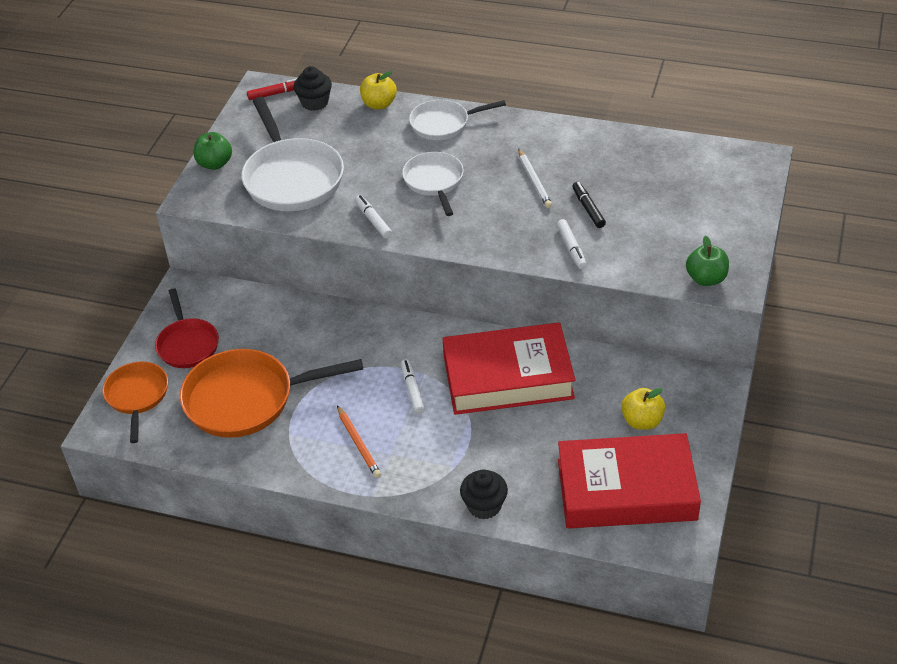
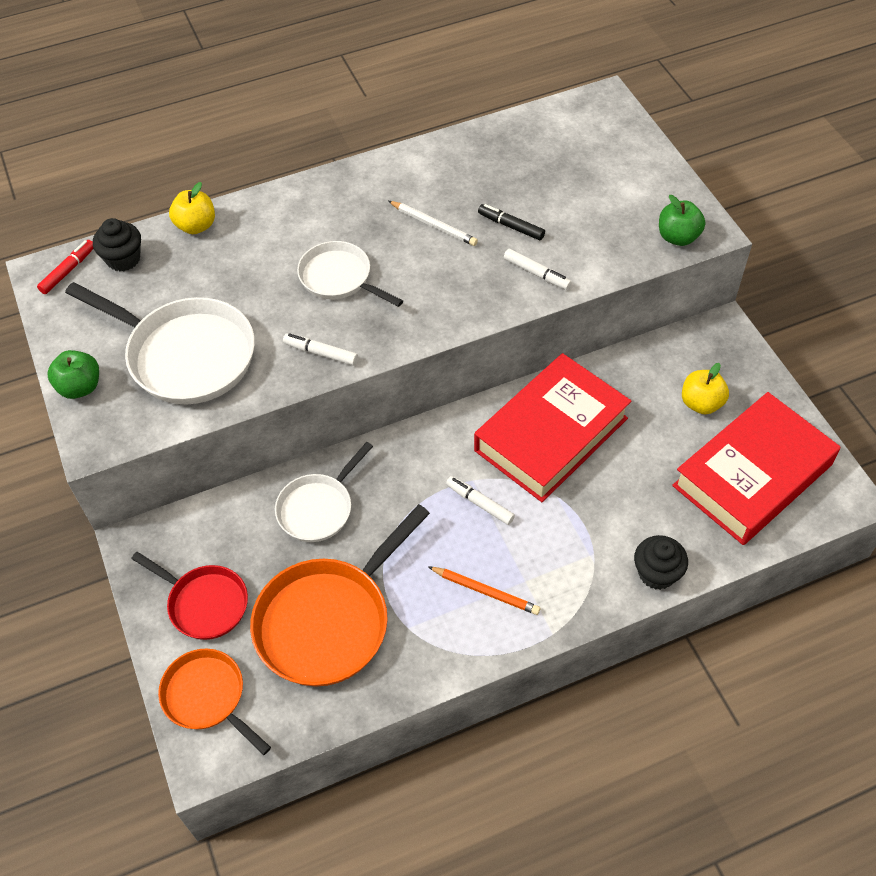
camera: 40 degrees left, 10 degrees up
(443, 124) = (285, 213): white pan -> white pan (318, 508)

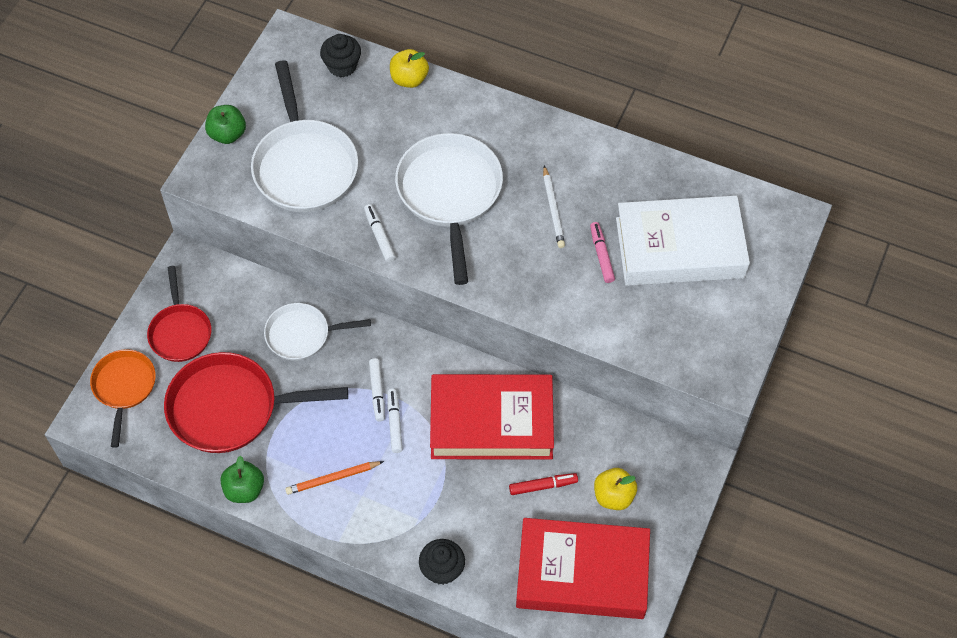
camera: 45 degrees right, 5 degrees up
(68, 271) = (303, 47): red marker -> red marker (543, 486)
(329, 620) = (231, 408): orange pan -> red pan
(339, 278) = (450, 194): white pan -> white pan, size x1.67
(486, 591) = (332, 478): orange pencil -> orange pencil turned 90 degrees clockwise
(511, 226) = (601, 255): black marker -> pink marker
(536, 274) = (574, 304): white marker -> white marker (377, 392)
(558, 177) = (680, 247): none -> white book
(678, 237) = (702, 365): green apple -> green apple (244, 489)

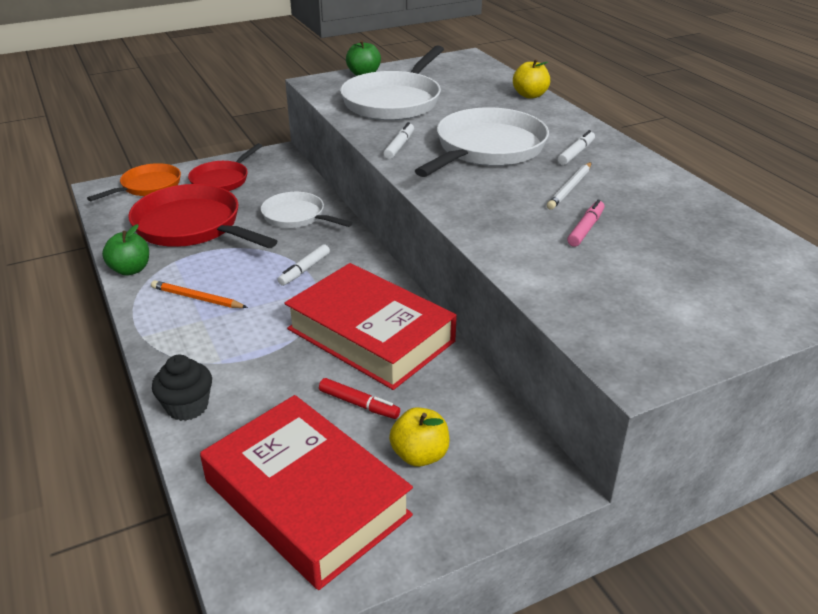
camera: 40 degrees right, 25 degrees down
(342, 66) = (486, 76): black cupcake -> none
(395, 423) = (291, 293): white marker -> white marker (576, 153)
(680, 247) = (680, 257): white book -> none

